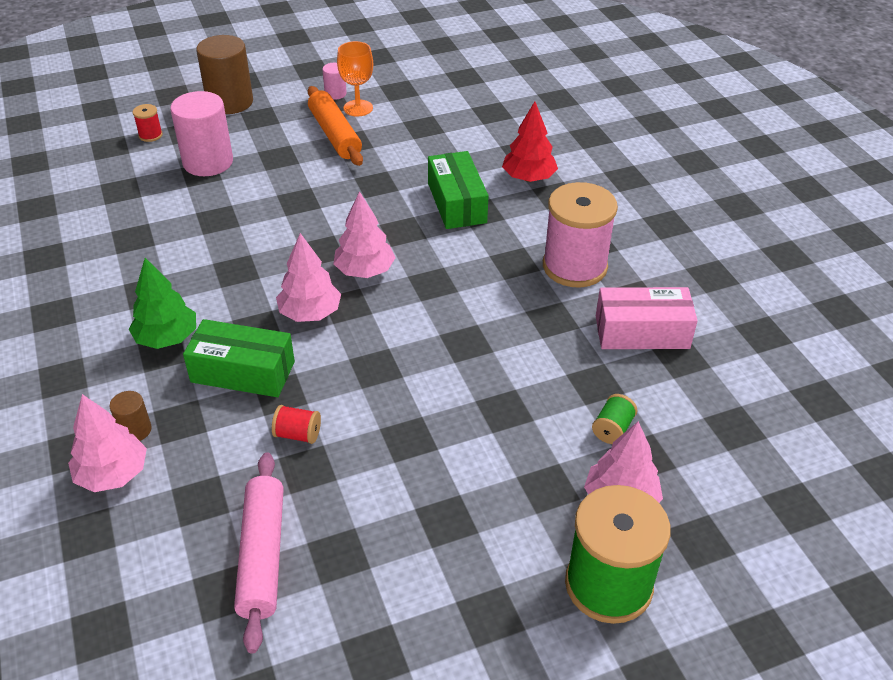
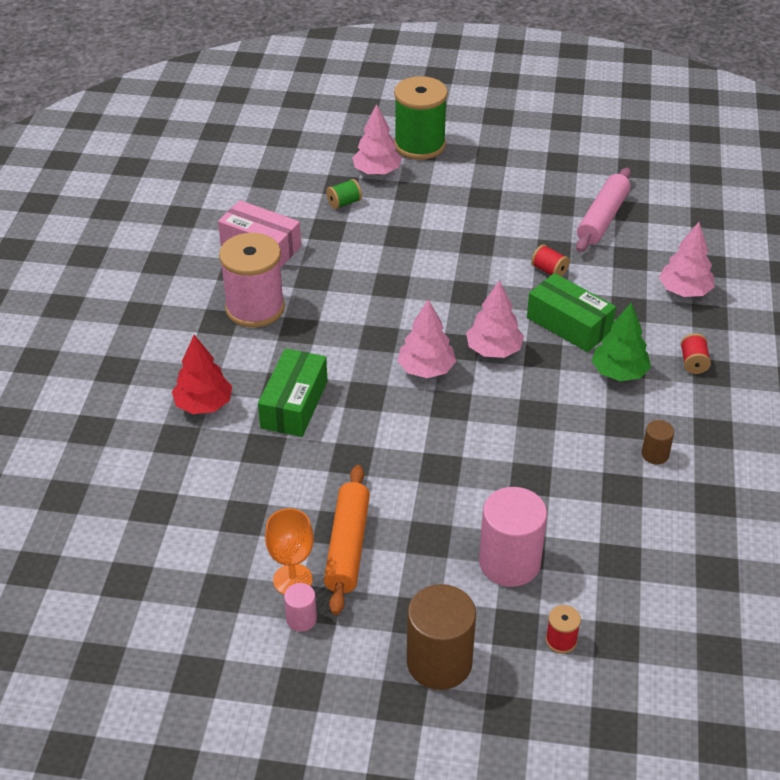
camera: 150 degrees left, 0 degrees up
(85, 380) = (693, 362): none -> red spool
(135, 430) = (662, 313): brown cylinder -> brown cylinder (655, 454)

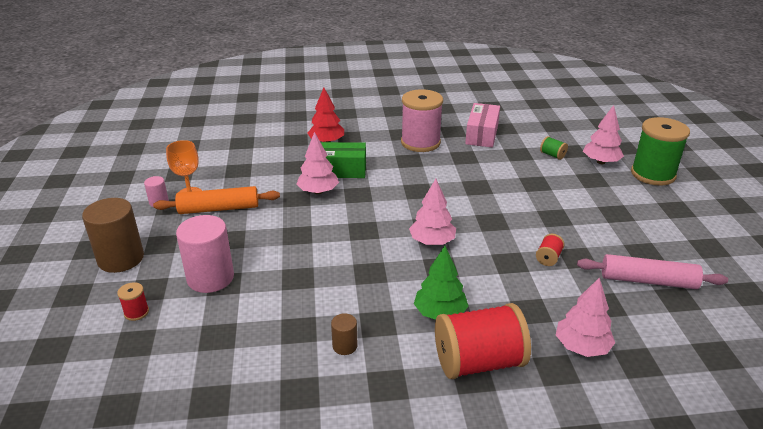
camera: 75 degrees right, 10 degrees down
(426, 369) = (395, 214): pink tree -> pink tree (318, 191)
(569, 324) = (486, 277): green box -> none
(693, 362) = (478, 362): red spool -> red spool, size x2.37

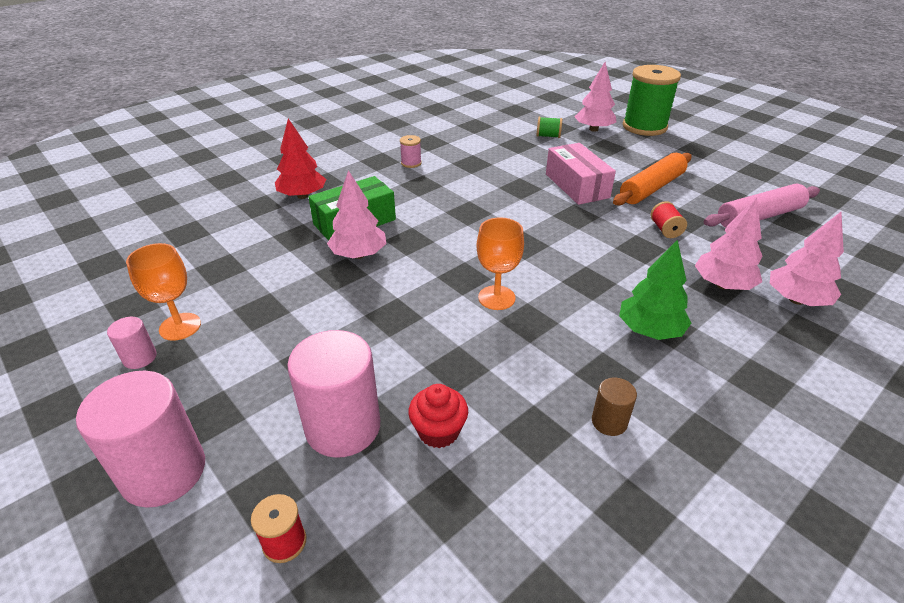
camera: 35 degrees left, 5 degrees up
(121, 259) = (164, 472): brown cylinder -> pink cylinder
(219, 208) = (248, 328): orange rolling pin -> orange rolling pin (651, 188)
(251, 303) = (438, 431): none -> red cupcake
(368, 250) = (496, 298): none -> orange goblet
(420, 142) = (411, 163): pink spool -> pink spool, size x0.42
(432, 242) = (548, 259): pink tree -> pink tree (723, 285)
(478, 362) = (746, 362): red spool -> none
(482, 134) = (462, 137): pink box -> pink box (576, 186)

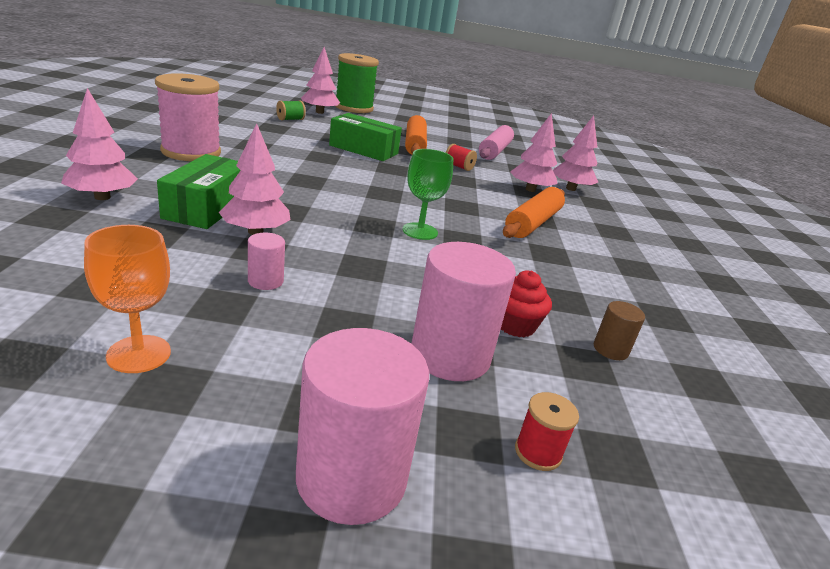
camera: 50 degrees left, 10 degrees down
(140, 358) = (131, 404): pink cylinder -> pink cylinder (265, 281)
(302, 196) = (102, 197): red tree -> pink tree
(411, 163) = (191, 152): pink spool -> pink spool, size x2.37
(496, 298) = (420, 231): orange goblet -> green goblet
(576, 186) = (363, 149): pink box -> green box
(609, 422) = (588, 277): brown cylinder -> brown cylinder (610, 349)
(649, 330) = (533, 223): green tree -> orange rolling pin

